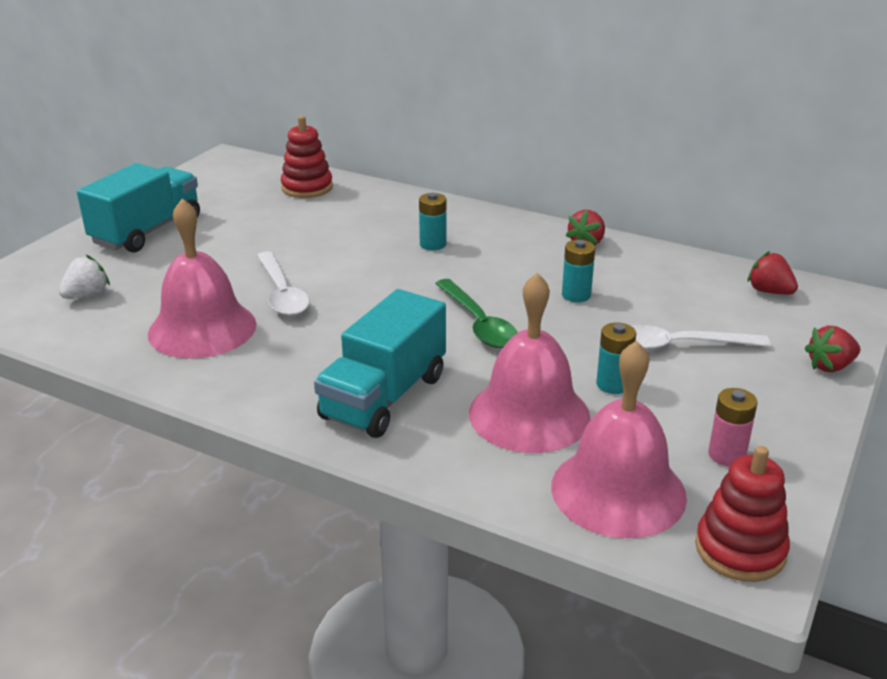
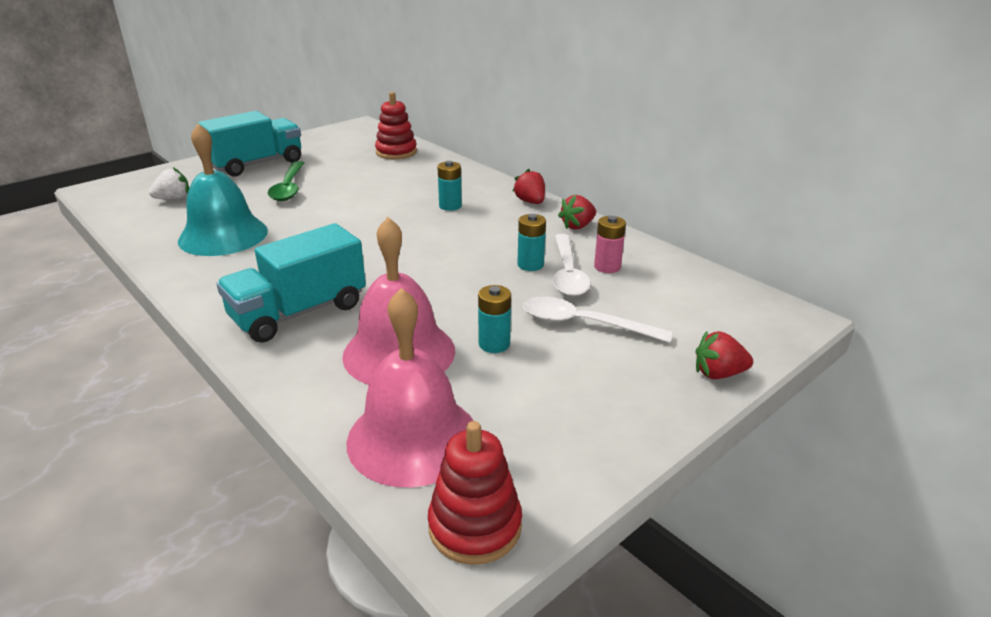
camera: 20 degrees right, 0 degrees up
(202, 328) = (223, 235): pink bell -> turquoise bell
(282, 293) = (303, 221): white spoon -> white spoon (567, 274)
(478, 323) = (428, 271): green spoon -> green spoon (289, 188)
(726, 455) = (542, 431): pink battery -> pink battery (607, 267)
(769, 291) = (713, 295): red strawberry -> red strawberry (530, 202)

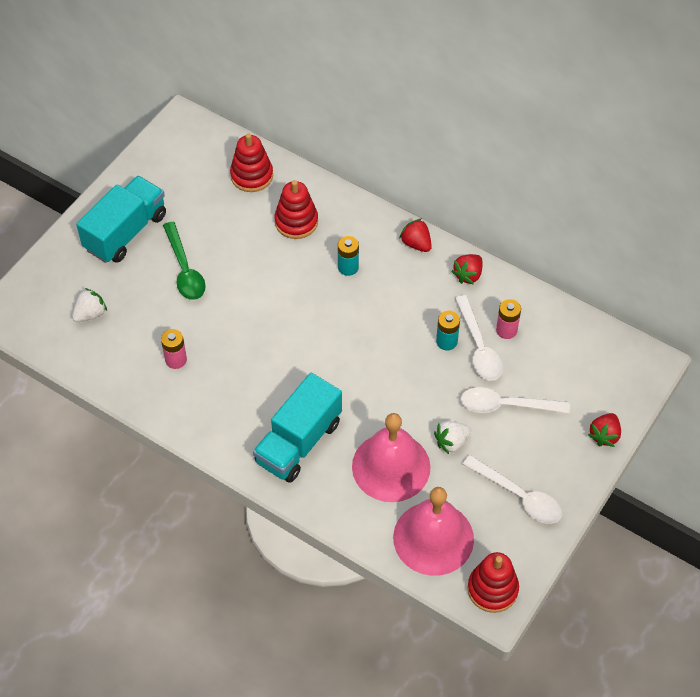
camera: 15 degrees left, 25 degrees up
(223, 235) = (176, 360): turquoise bell -> pink battery
(418, 177) = (296, 222): none -> red stacking toy
(494, 344) = (451, 442): turquoise battery -> white strawberry
(567, 414) = (518, 496): none -> white spoon
(718, 374) = (604, 435): red strawberry -> red strawberry turned 45 degrees counterclockwise

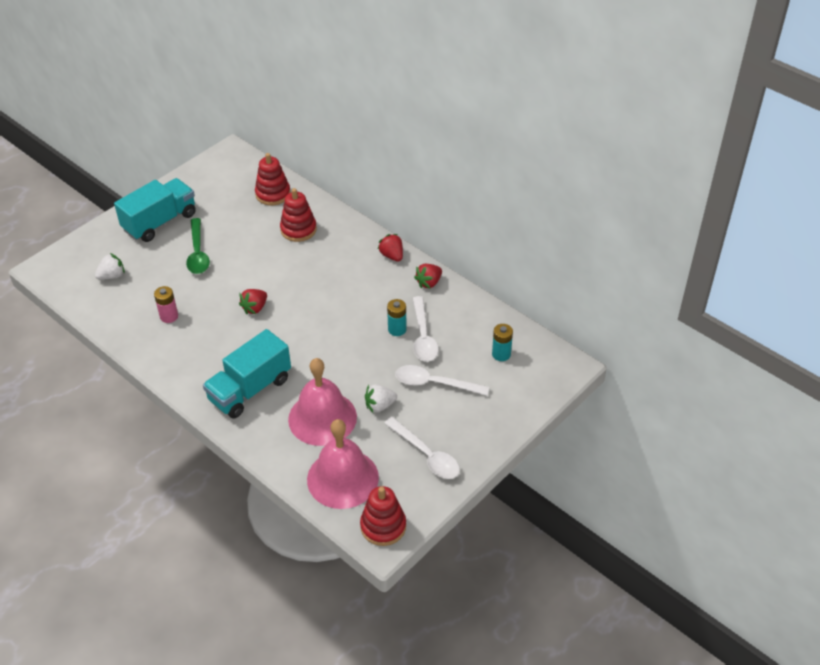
camera: 10 degrees right, 10 degrees down
(348, 267) = (330, 266): turquoise battery -> turquoise battery (501, 354)
(506, 330) = (450, 327): pink battery -> none
(604, 435) = (514, 417): red strawberry -> red strawberry (255, 308)

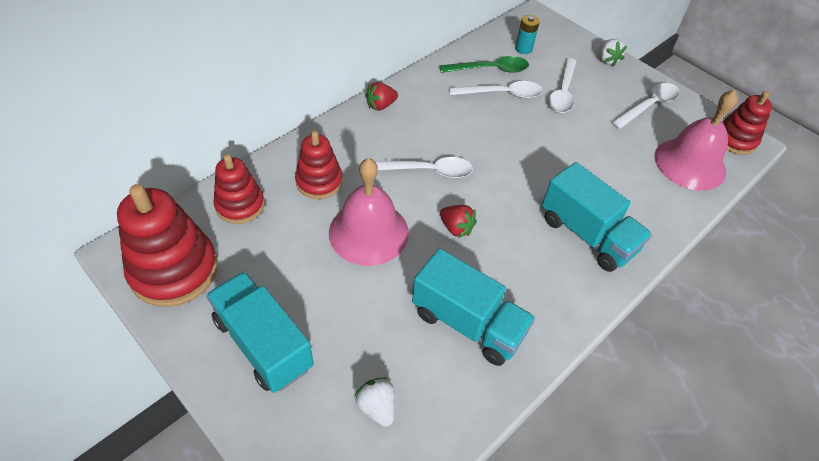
camera: 90 degrees left, 5 degrees up
(169, 316) = (468, 323): pink battery -> turquoise truck
(198, 253) = (344, 291): green spoon -> green spoon (490, 70)
(216, 175) = (174, 270): none -> red stacking toy
(315, 289) = (427, 171): none -> white spoon
(322, 418) = (618, 174): pink bell -> pink bell (368, 232)
(380, 405) = (595, 131): white strawberry -> white strawberry (607, 60)
(397, 329) = (492, 111): turquoise battery -> none
(429, 283) = (426, 83): red strawberry -> none

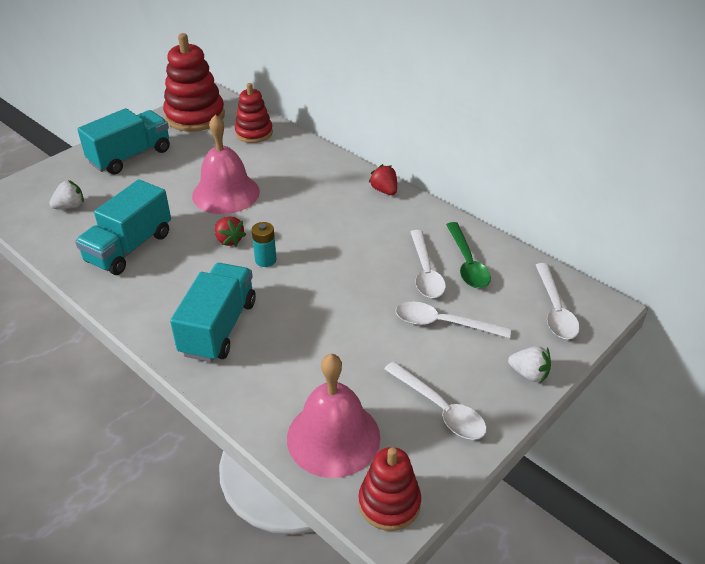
camera: 90 degrees right, 10 degrees down
(319, 182) = (280, 165): red stacking toy -> none
(427, 171) = (298, 222): white spoon -> white spoon (555, 309)
(456, 228) = (229, 240): red strawberry -> red strawberry turned 75 degrees counterclockwise
(523, 49) = (520, 292): turquoise battery -> turquoise battery (265, 260)
(587, 235) = (218, 328): turquoise truck -> turquoise truck turned 150 degrees clockwise
(607, 60) = (529, 374): white strawberry -> white strawberry turned 135 degrees counterclockwise

